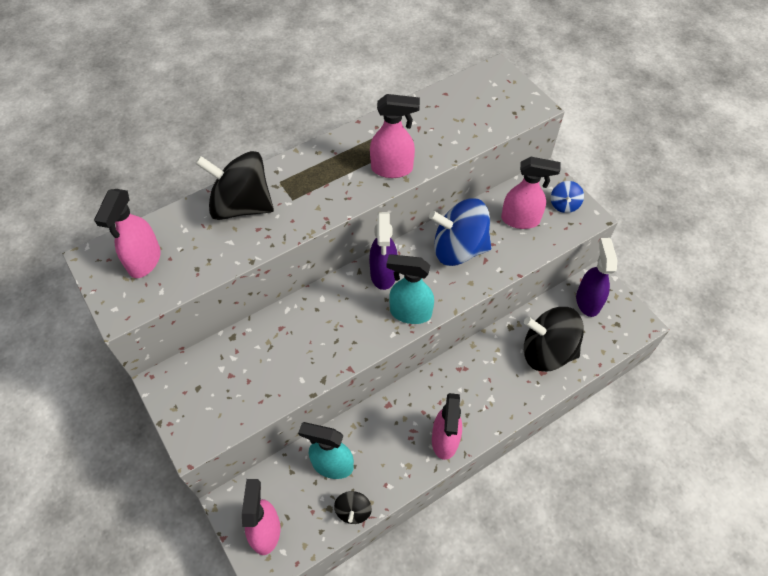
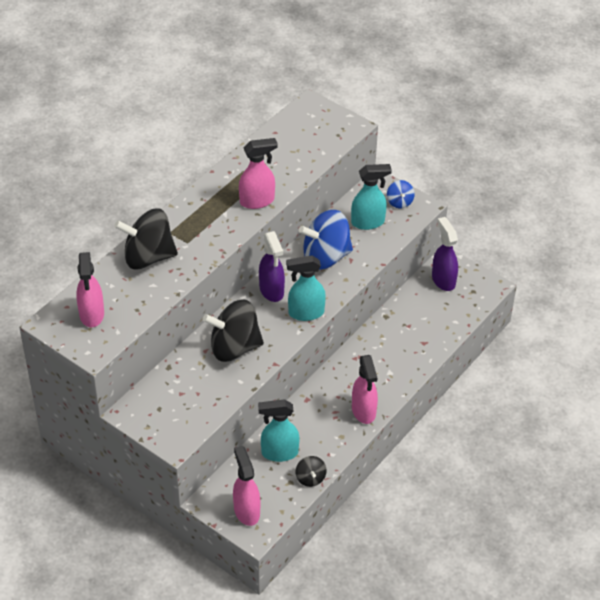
camera: 20 degrees left, 10 degrees down
(520, 220) = (368, 222): pink spray bottle -> turquoise spray bottle
(547, 351) = (422, 326): black spinning top -> black spinning top (234, 347)

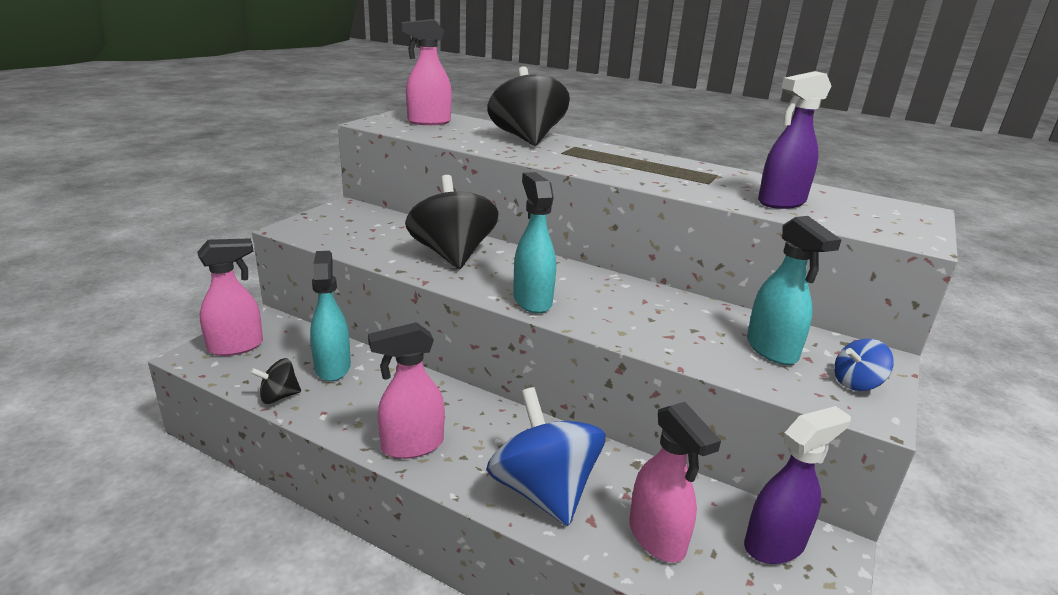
camera: 80 degrees right, 20 degrees down
(257, 201) = (667, 182): pink spray bottle -> pink spray bottle (657, 538)
(271, 291) = (567, 275): purple spray bottle -> purple spray bottle (781, 202)
(326, 257) = (661, 313): blue spinning top -> blue spinning top (543, 490)

